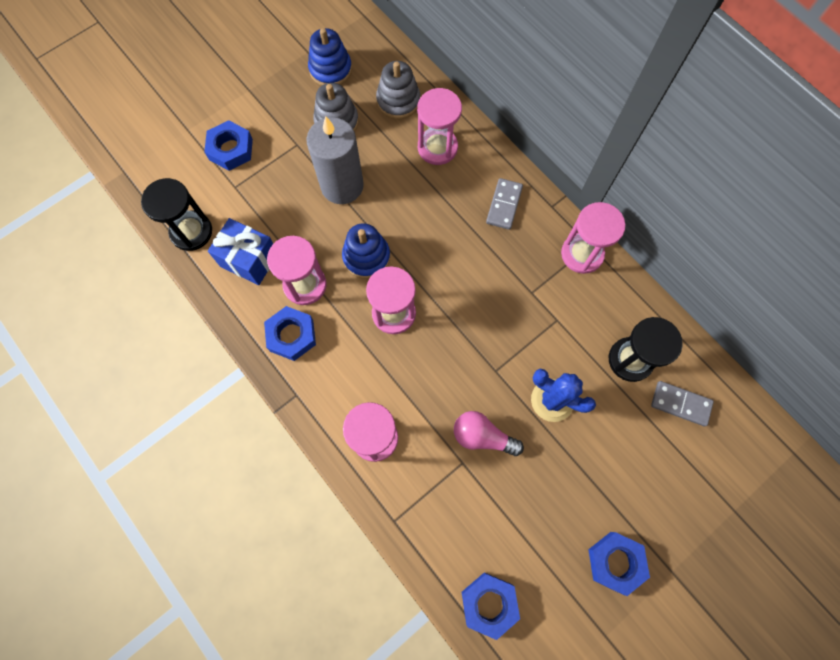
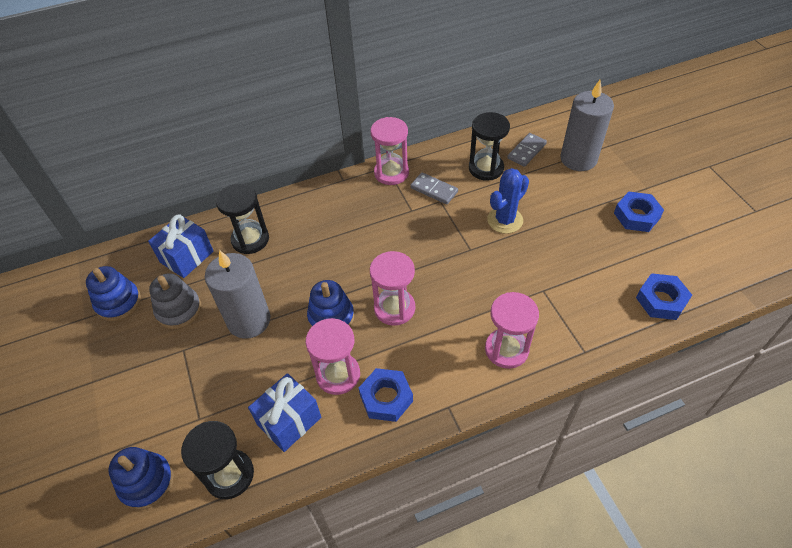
camera: 70 degrees left, 20 degrees down
(172, 173) = (146, 482): none -> blue stacking toy
(231, 149) = (152, 414): blue nut -> none
(398, 101) = (187, 257): grey stacking toy -> blue gift
(437, 147) = (250, 239): pink hourglass -> black hourglass
(482, 436) = (523, 271): pink light bulb -> none
(504, 205) = (327, 208): grey domino -> grey domino (434, 190)
(692, 473) = (578, 159): none -> grey candle

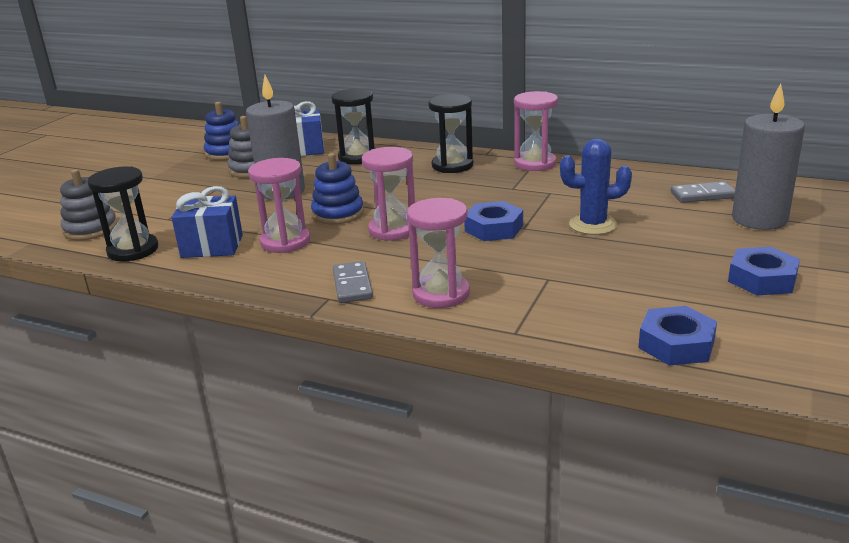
camera: 45 degrees right, 25 degrees down
(146, 482) = (91, 229): blue stacking toy -> grey stacking toy
(386, 398) = (293, 269): blue nut -> blue nut (494, 228)
(434, 190) = (556, 185): grey domino -> grey domino (352, 285)
(486, 168) = (635, 190): black hourglass -> black hourglass (452, 165)

